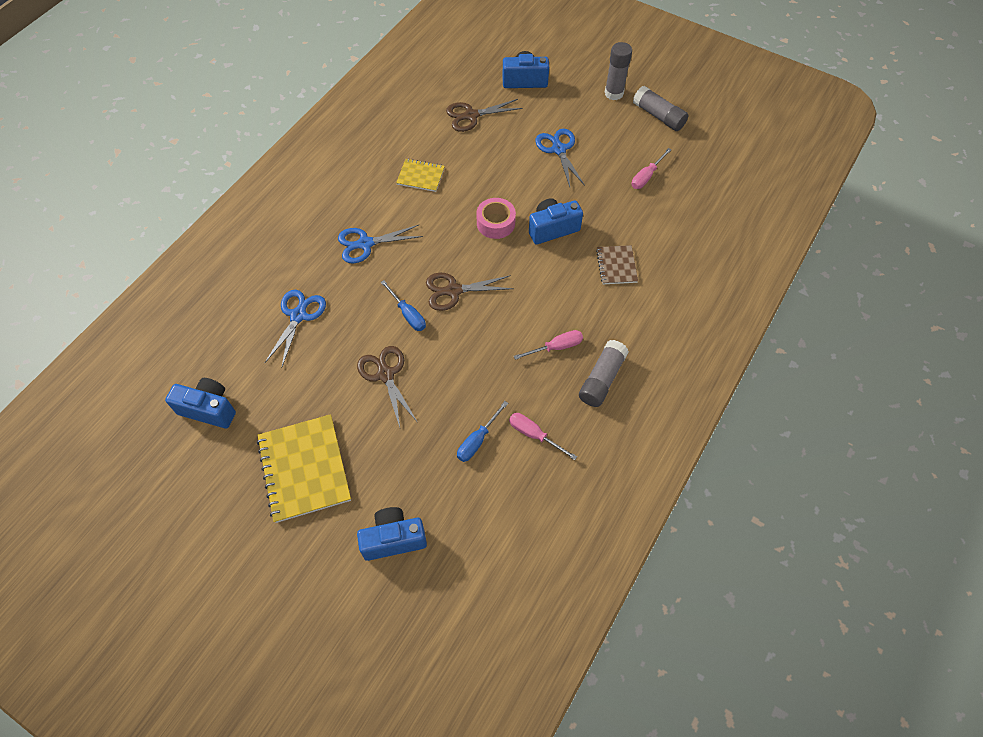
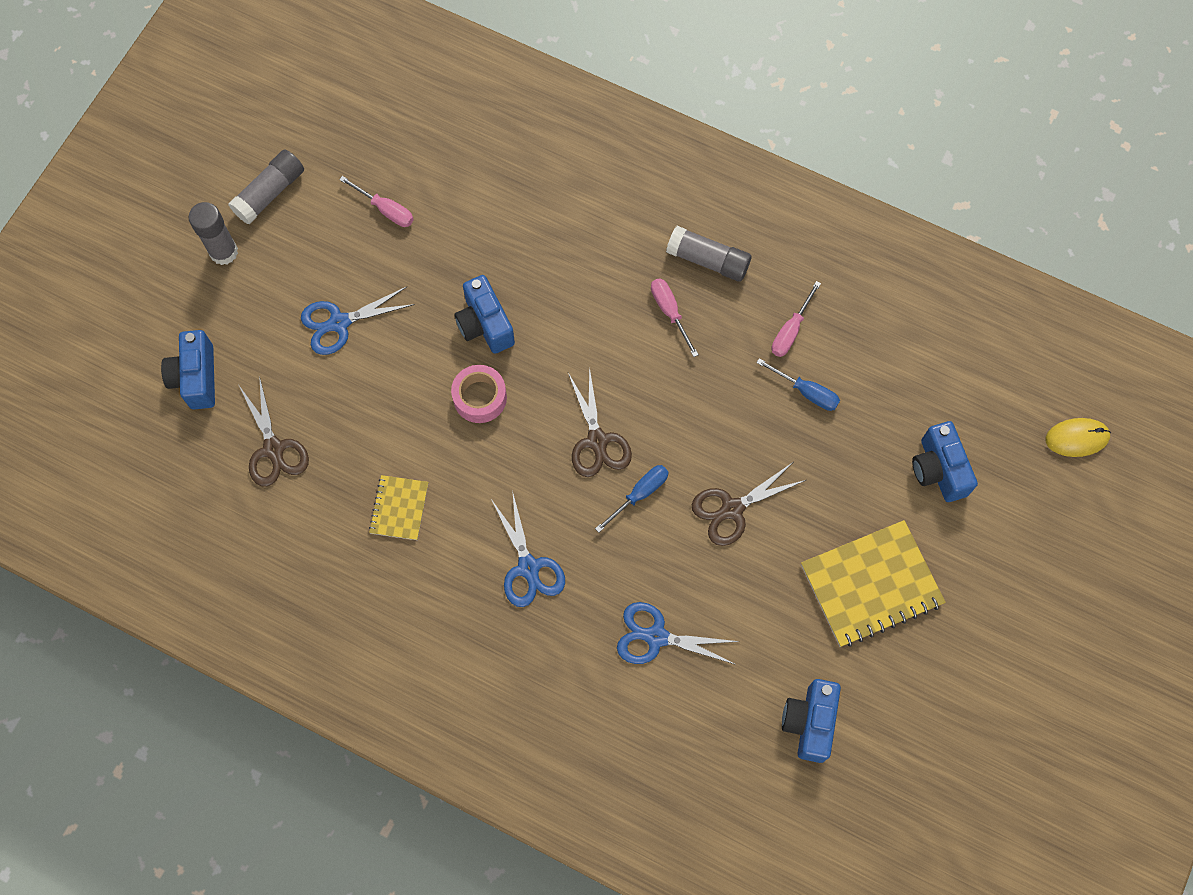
camera: 95 degrees left, 10 degrees up
(405, 676) = (1077, 438): none -> yellow mouse
(616, 266) = (540, 245): brown notebook -> none

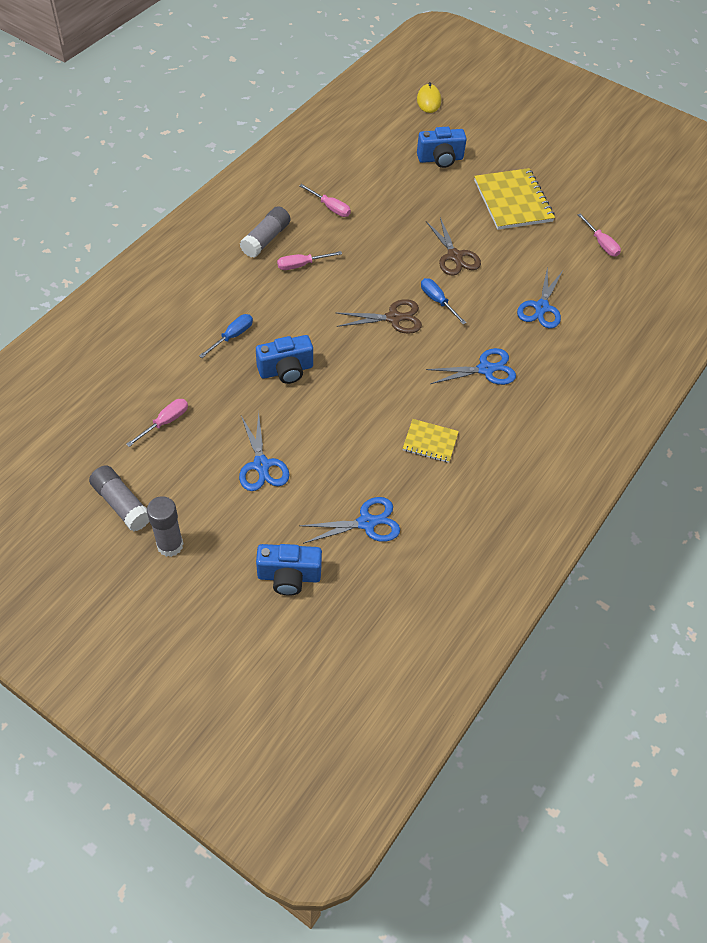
camera: 85 degrees left, 15 degrees down
(273, 449) = (366, 523): brown scissors -> blue scissors
(480, 397) = (347, 381): pink tape -> none
(806, 392) = (376, 208): blue screwdriver -> blue screwdriver (232, 336)
(809, 722) = (601, 243): blue camera -> pink screwdriver

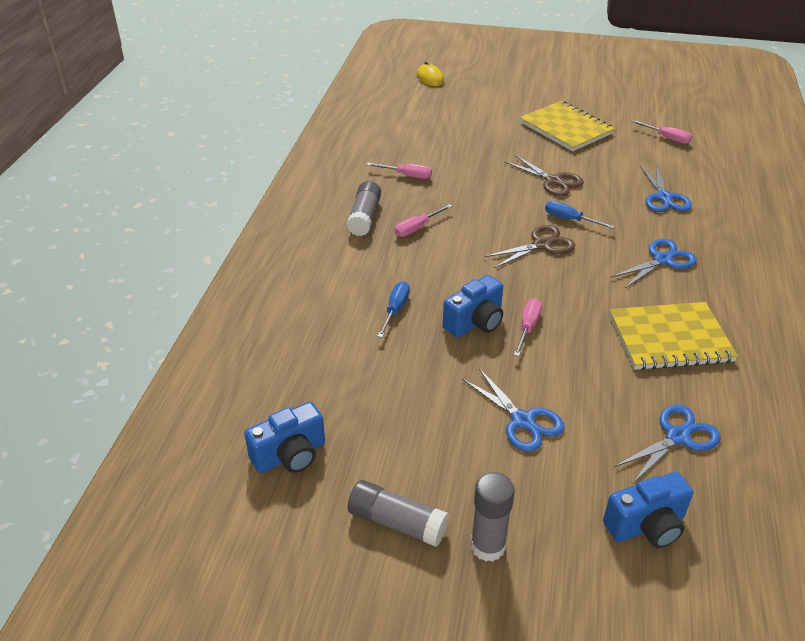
camera: 20 degrees left, 15 degrees down
(165, 422) = (384, 416): pink screwdriver -> pink screwdriver (527, 327)
(430, 442) = (670, 338): yellow notebook -> yellow notebook, size x1.87
(440, 159) = (476, 115): blue camera -> blue camera (290, 455)

